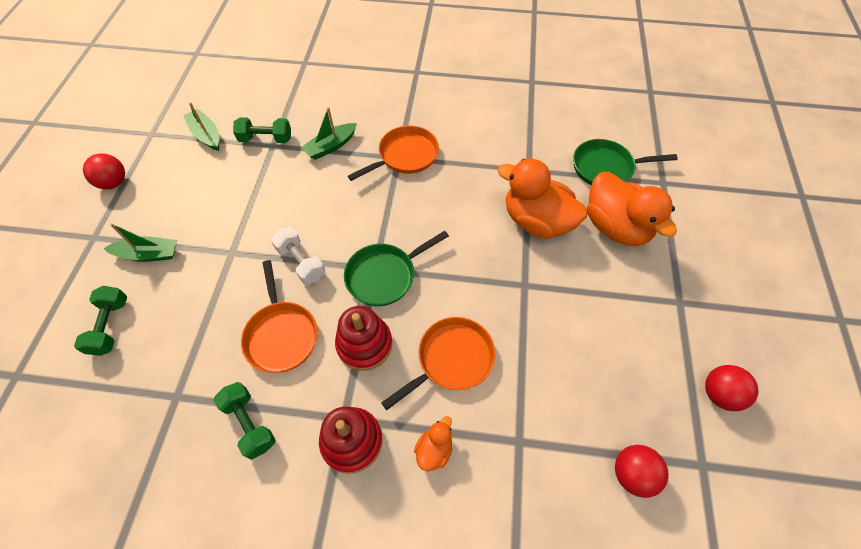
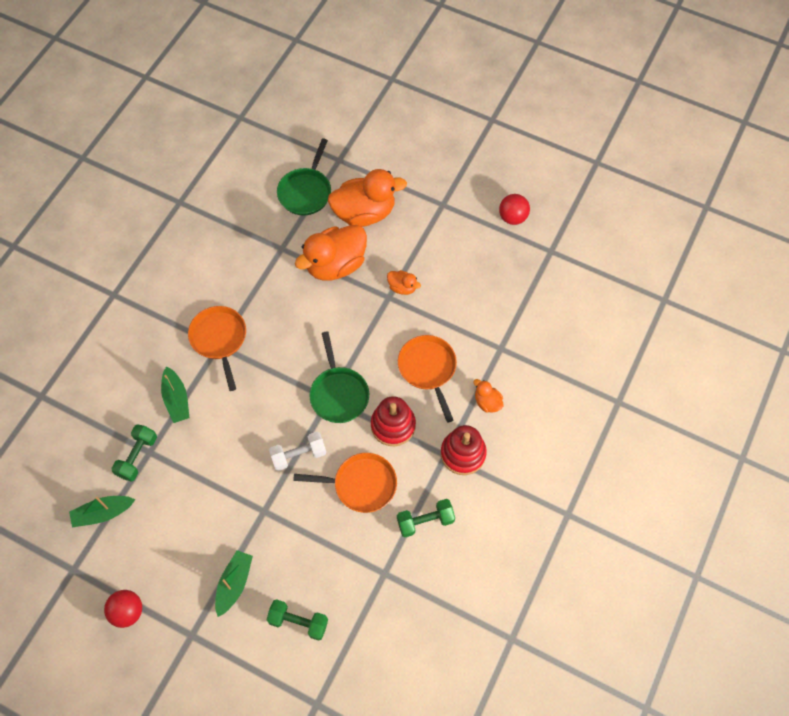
camera: 70 degrees left, 5 degrees up
(544, 295) = (402, 287): none -> orange duck
(632, 473) = (542, 292): red ball -> none

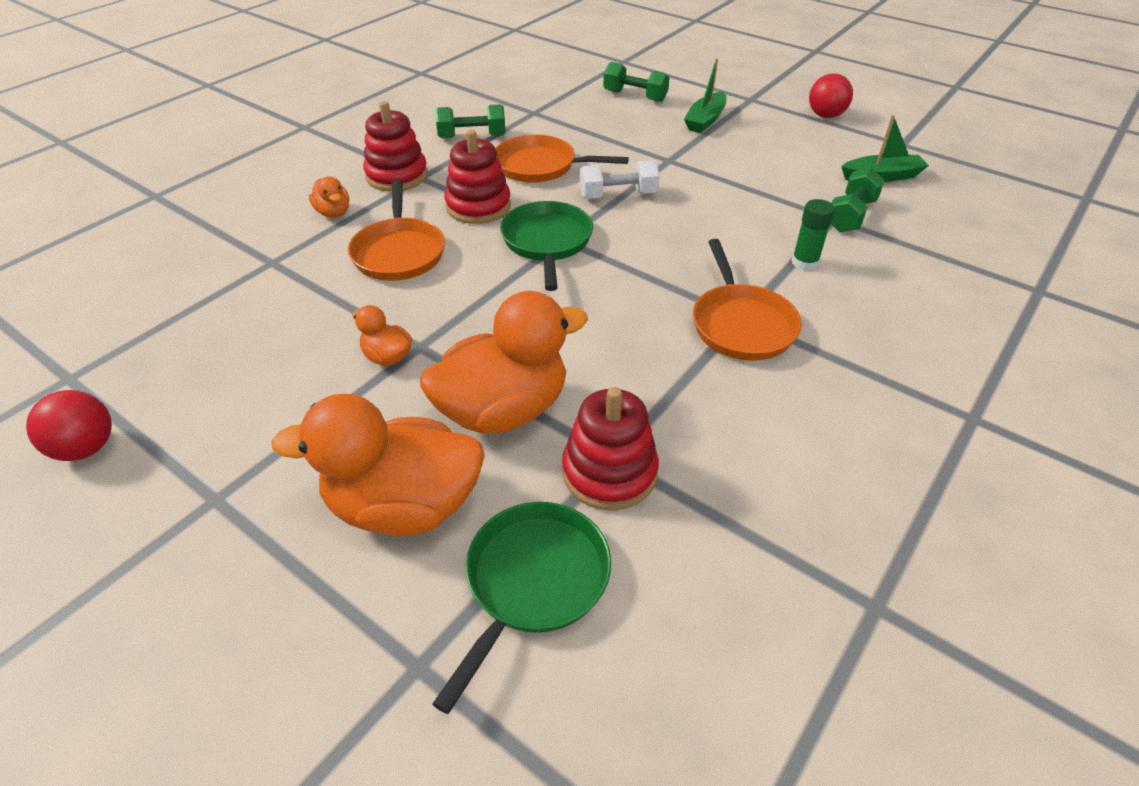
camera: 170 degrees left, 20 degrees down
(176, 399) = (804, 262): green boat -> green glue stick
(282, 240) = (609, 472): none -> red stacking toy

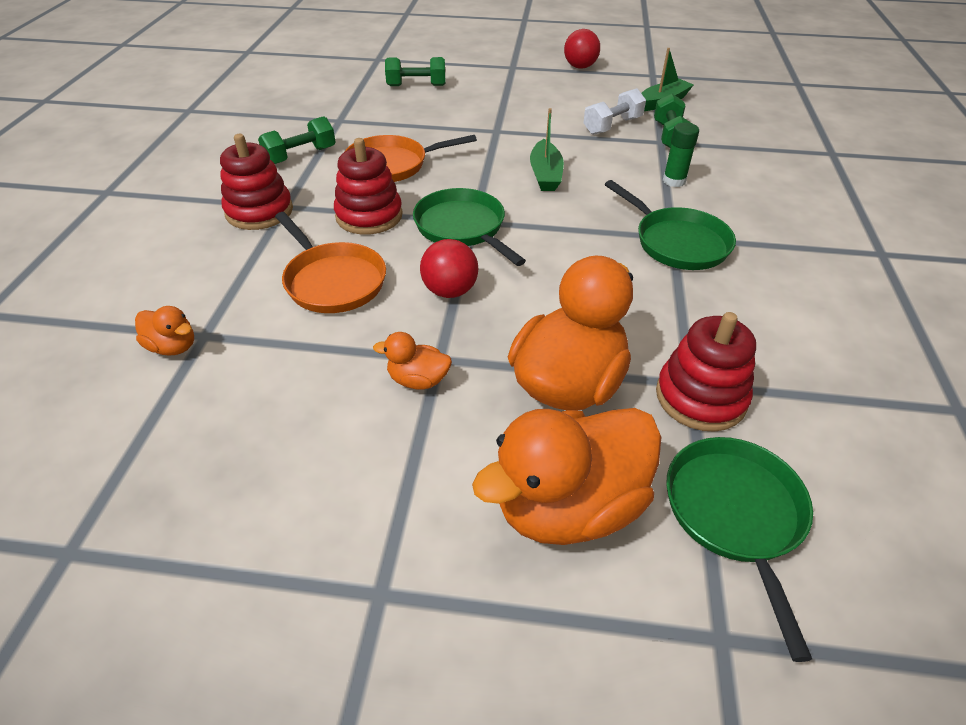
camera: 30 degrees left, 0 degrees up
(86, 448) = (171, 618): red ball -> red ball (450, 291)
(333, 213) = (226, 266): orange duck -> orange duck (173, 347)
(618, 195) = (483, 171): white dumbbell -> white dumbbell (612, 126)
(705, 120) = (493, 92): green boat -> green boat (545, 175)
(741, 324) = (677, 242): orange pan -> green pan

